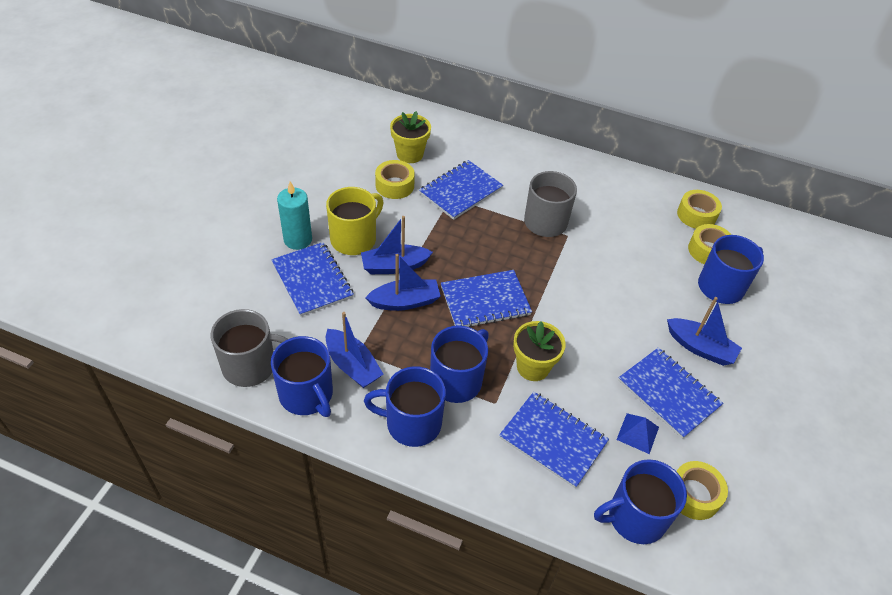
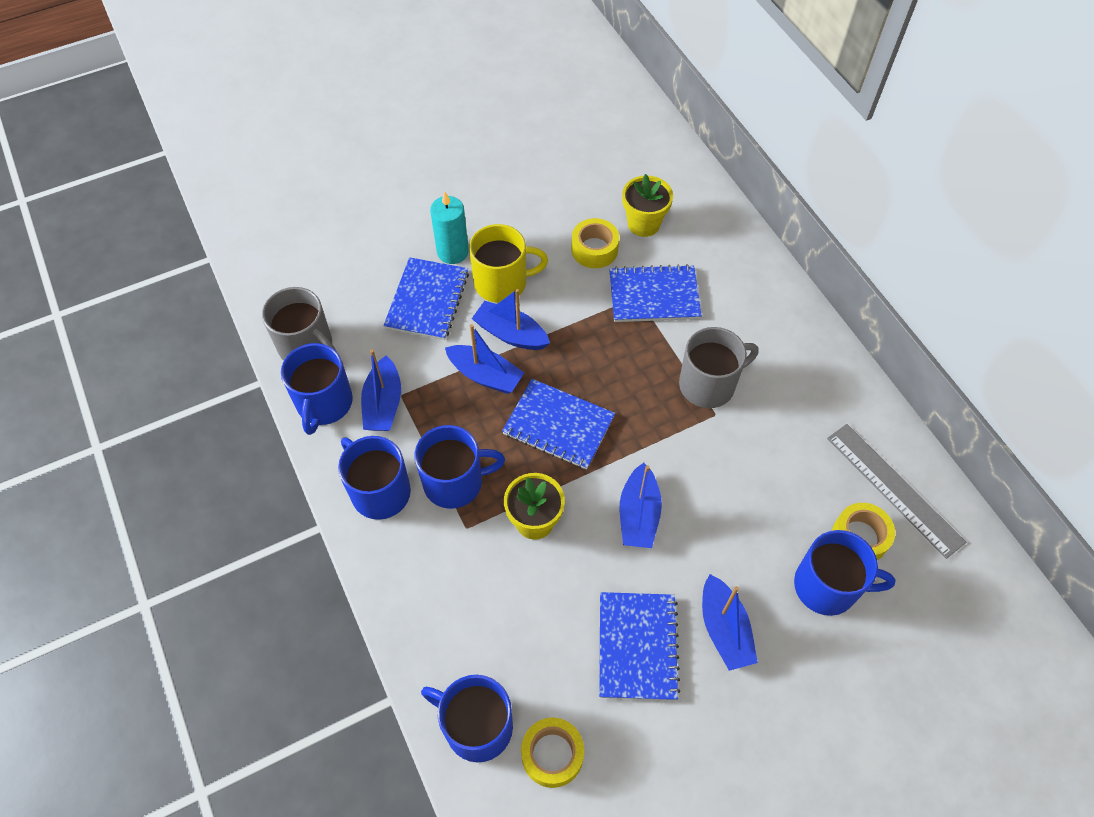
camera: 45 degrees right, 10 degrees up
(553, 440) = (480, 600): blue notebook -> none
(587, 319) = (638, 515): none -> blue boat
(637, 433) = (564, 657): blue pyramid -> none
(696, 215) = (894, 489): yellow tape -> grey ruler

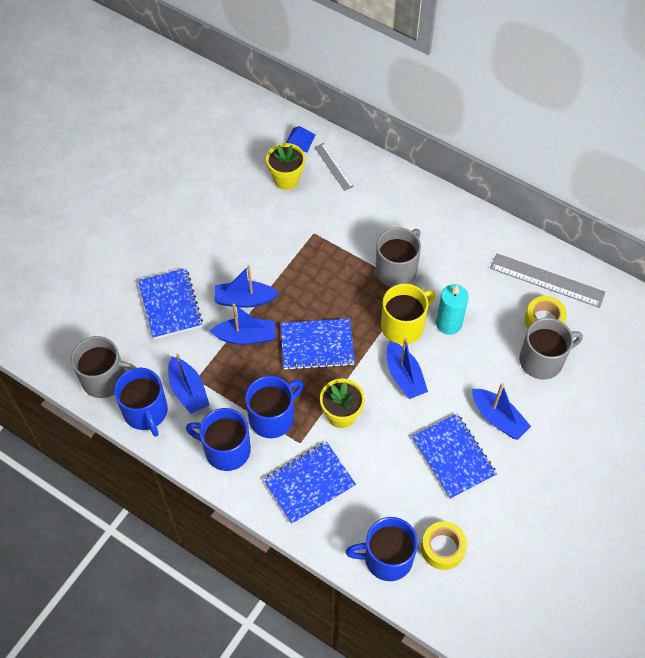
camera: 30 degrees left, 0 degrees up
(452, 252) = (165, 261): turquoise candle -> turquoise candle (449, 323)
(502, 283) = (215, 267): yellow mug -> yellow mug (403, 326)
(594, 249) = (264, 213): yellow tape -> none
(654, 295) = (324, 227): blue notebook -> blue notebook (309, 483)
(686, 187) = (300, 140): none -> blue pyramid
(707, 233) = (333, 166): none -> grey ruler
(827, 586) = (542, 360): blue mug -> grey mug

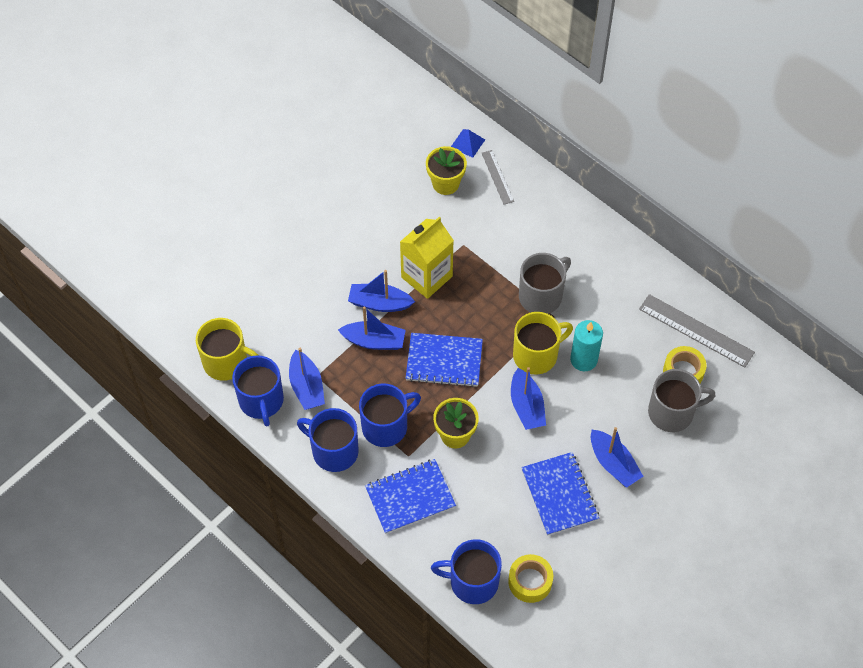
camera: 10 degrees right, 0 degrees up
(105, 379) = (226, 362): grey mug -> yellow mug
(170, 304) = (303, 297): blue notebook -> none
(285, 268) = (426, 277): none -> yellow carton

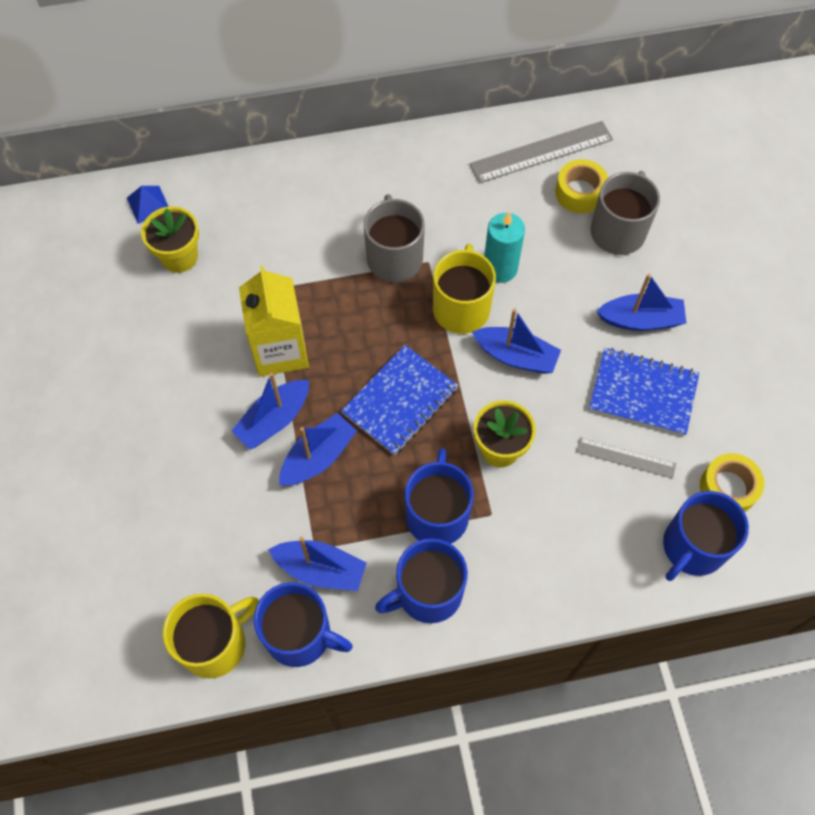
camera: 55 degrees left, 5 degrees up
(410, 497) = (545, 546): blue notebook -> none
(497, 177) = (216, 204): grey ruler -> grey ruler (625, 457)

